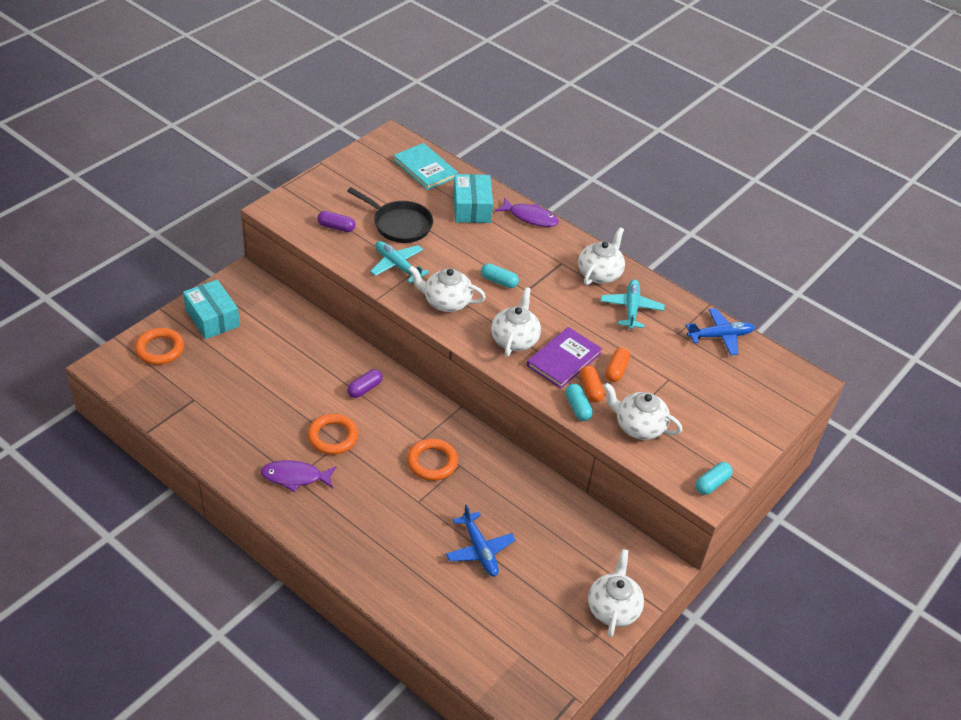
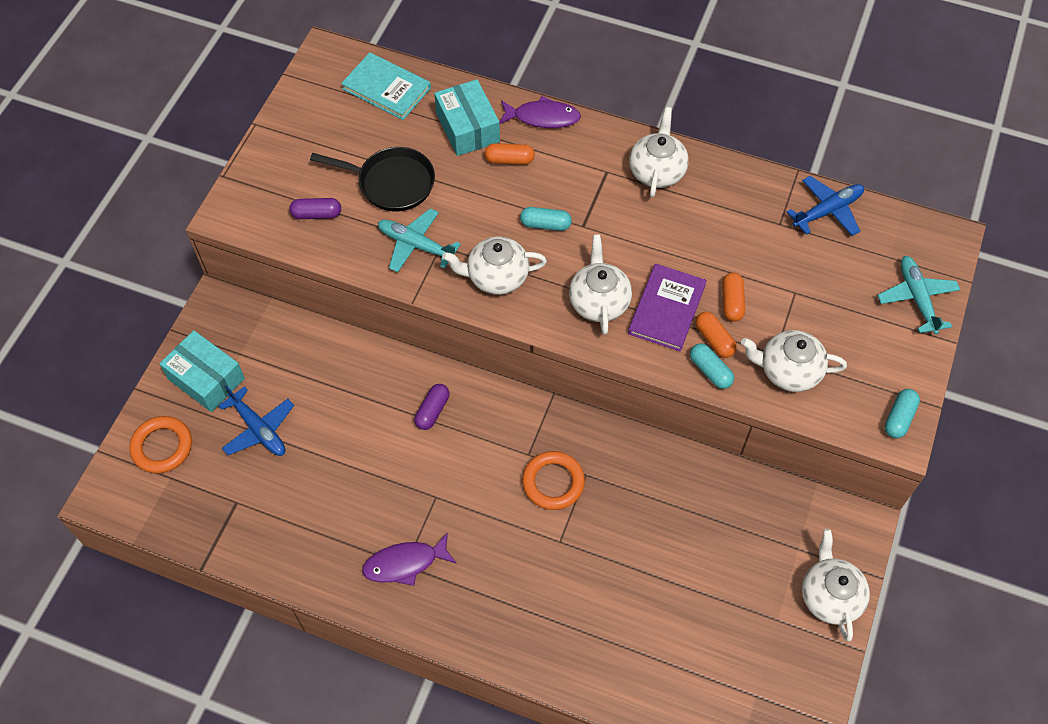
camera: 15 degrees left, 15 degrees up
(332, 437) = (424, 491): orange ring -> none
(479, 550) = (655, 578): blue plane -> blue plane (258, 429)
(492, 235) = (509, 160): none -> orange capsule
(631, 308) = (713, 208): turquoise plane -> turquoise plane (917, 298)

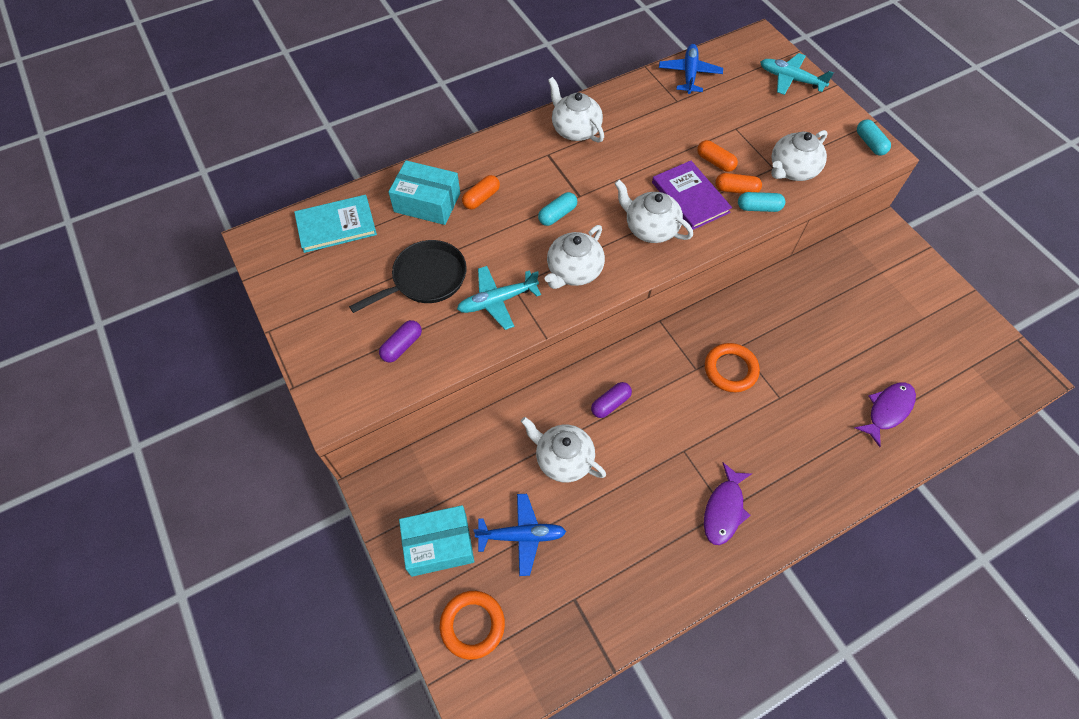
camera: 50 degrees left, 0 degrees up
(432, 411) = (610, 404): purple capsule -> purple capsule turned 75 degrees clockwise
(542, 117) = (465, 157): purple fish -> purple fish (887, 410)
(829, 596) = (926, 279): white teapot -> white teapot (563, 459)

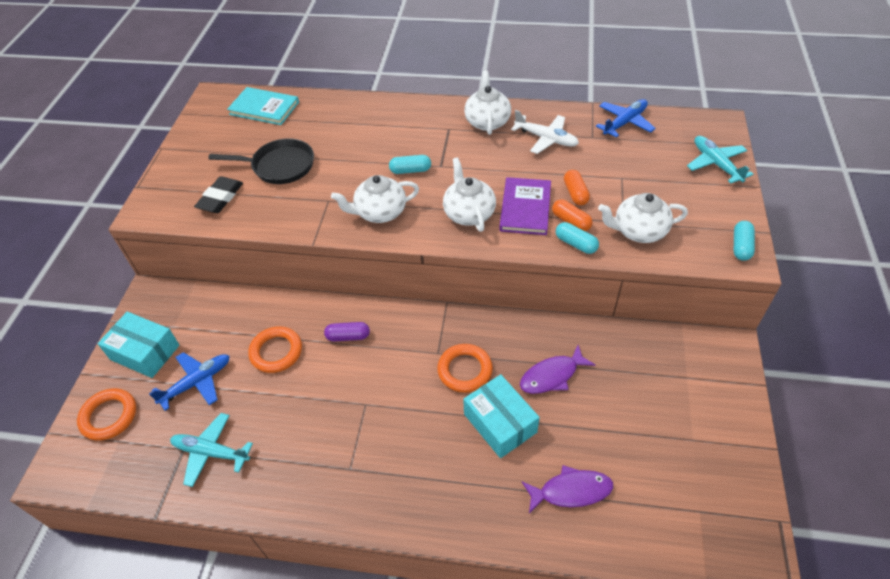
camera: 40 degrees right, 10 degrees down
(402, 346) = (220, 198): purple capsule -> black eraser
(427, 202) = (333, 121): turquoise box -> turquoise box (500, 423)
(481, 198) = (371, 135): orange capsule -> none
(497, 301) = (308, 203): turquoise plane -> turquoise plane (211, 452)
(521, 536) = (197, 383): blue plane -> blue plane turned 75 degrees counterclockwise
(563, 459) = (276, 352): white teapot -> orange ring
(642, 122) = (546, 139): none -> white plane
(724, 509) = (349, 467): purple fish -> purple fish (552, 376)

